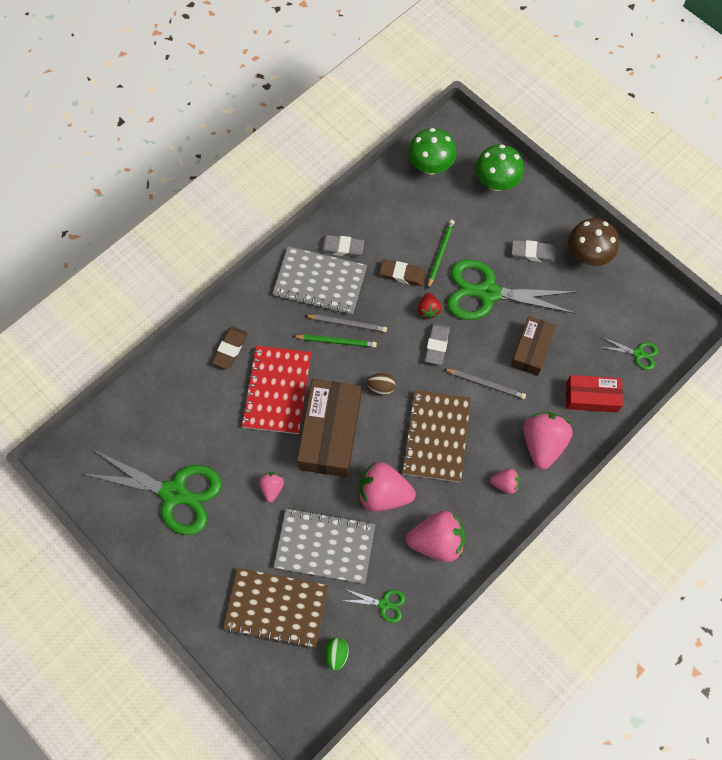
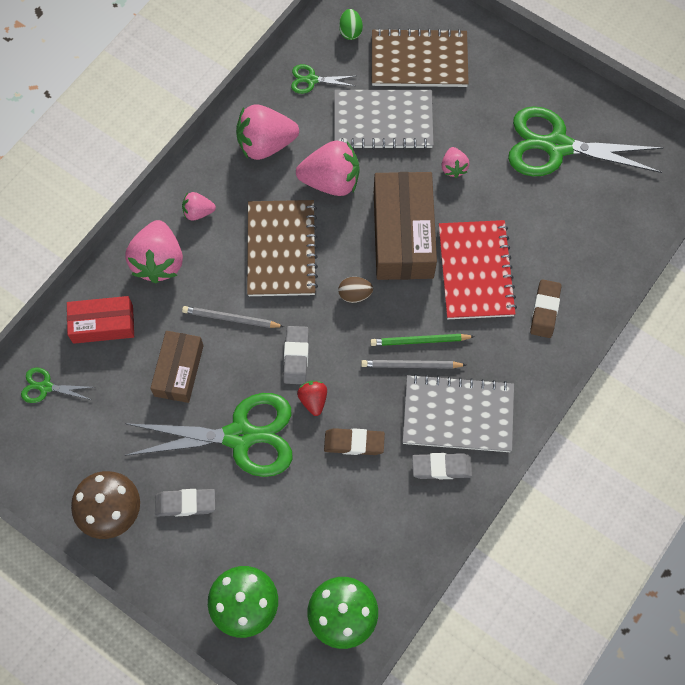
camera: 170 degrees right, 0 degrees up
(440, 254) = (309, 481): green pencil -> none

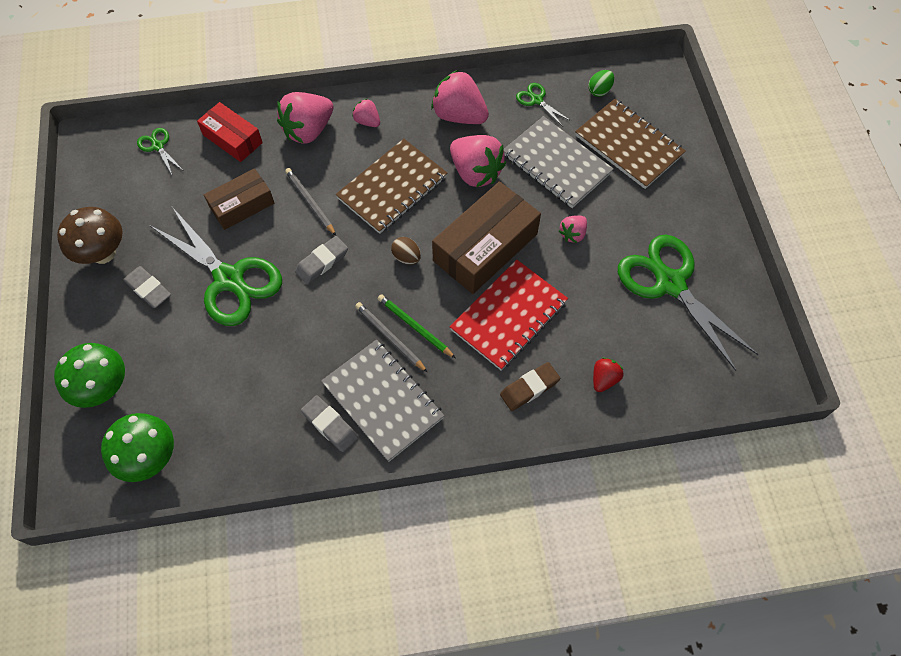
camera: 45 degrees right, 5 degrees down
(313, 400) = (300, 299): red strawberry -> red strawberry (604, 379)
(354, 443) = (292, 352): brown eraser -> none

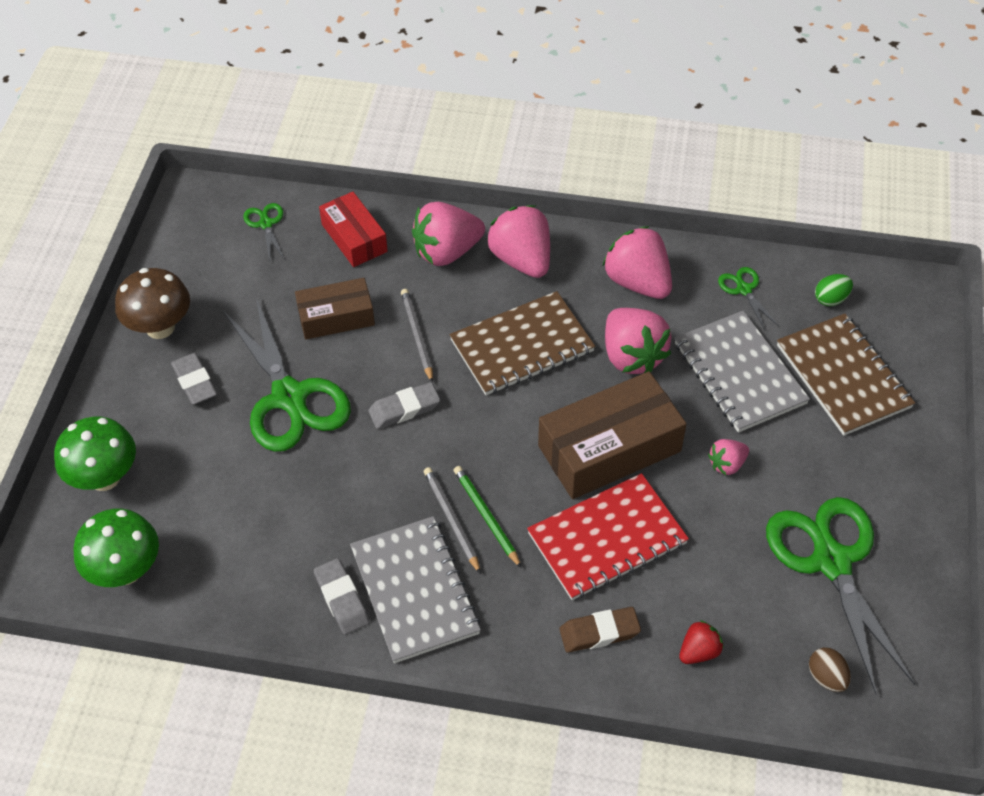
camera: 20 degrees right, 10 degrees down
(367, 121) = (521, 260): pink strawberry -> pink strawberry, size x1.94
(406, 257) = (508, 432): brown egg -> brown egg (826, 677)

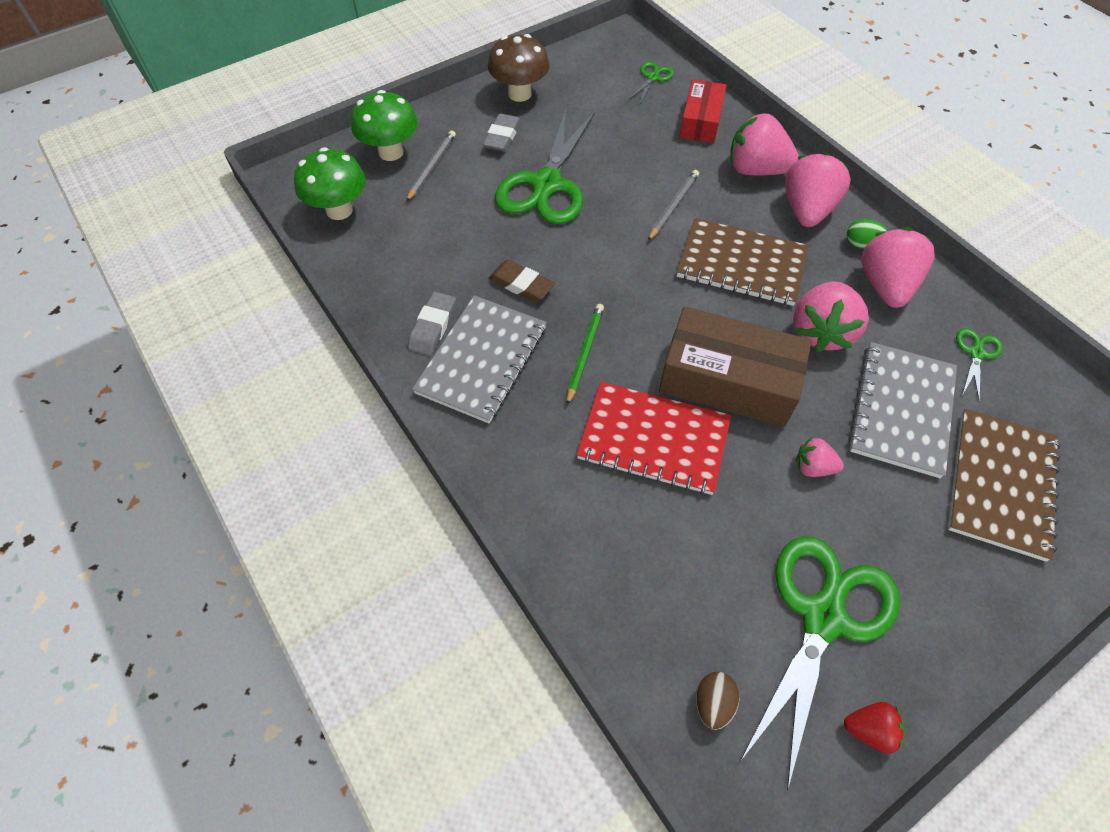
camera: 45 degrees right, 5 degrees up
(336, 317) = (632, 159): brown box -> none
(404, 409) = (611, 244): grey eraser -> none
(451, 520) = (559, 336): grey pencil -> grey pencil (431, 167)
(599, 632) = (571, 498): brown eraser -> brown eraser (521, 284)
(699, 651) = (630, 581): red strawberry -> red strawberry (869, 729)
(831, 299) = (1056, 417): green egg -> green egg (861, 244)

